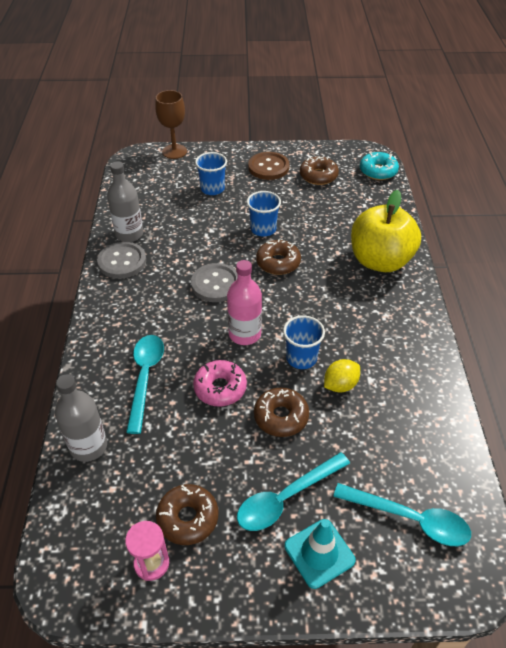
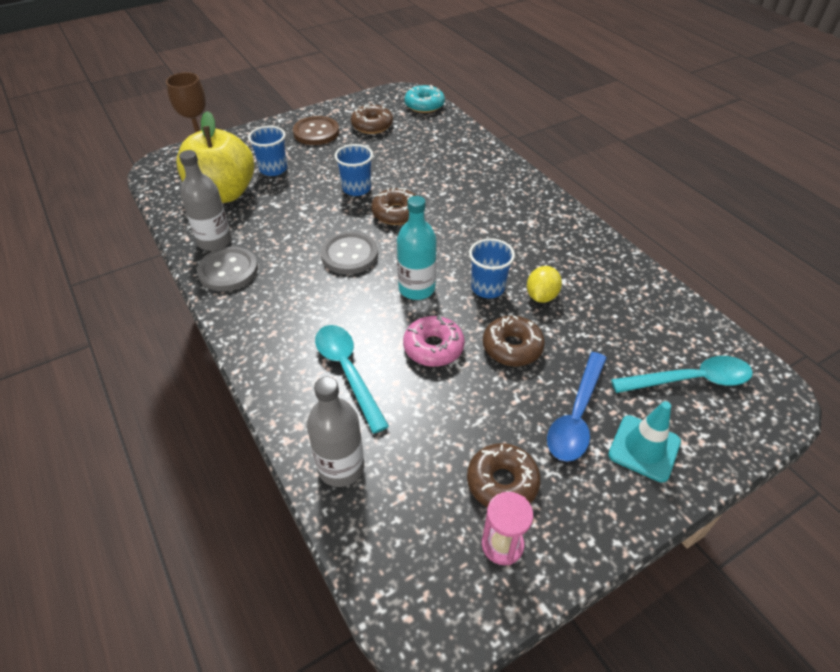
camera: 30 degrees left, 0 degrees up
(244, 334) = (416, 289): pink bottle -> turquoise bottle
(286, 498) = (576, 416): turquoise spoon -> blue spoon
(380, 261) = (488, 179): yellow apple -> yellow apple (223, 194)

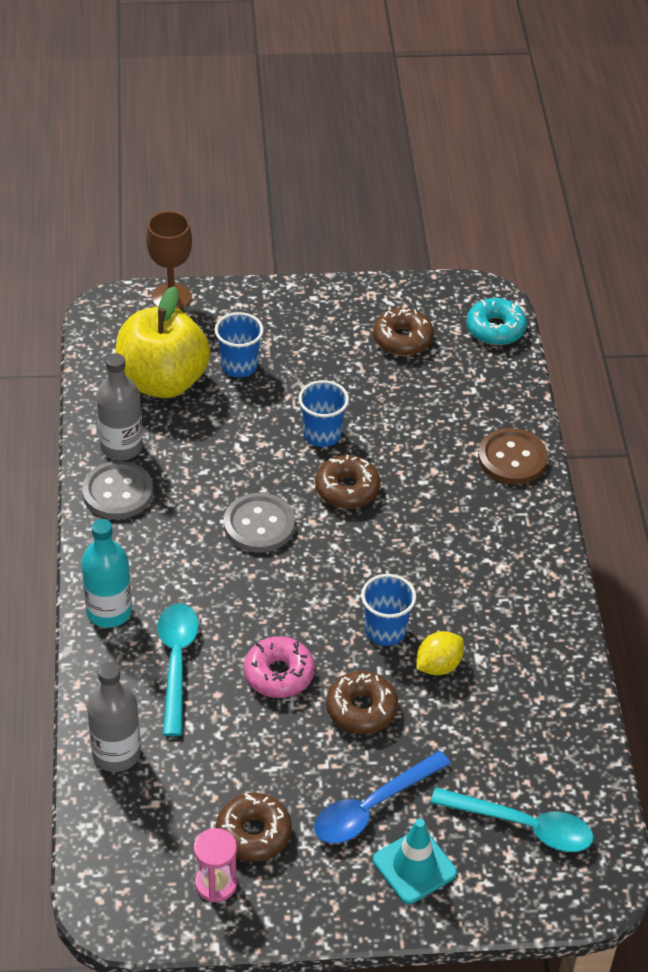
camera: 25 degrees right, 0 degrees up
(316, 132) = (324, 324): brown button -> brown button (512, 458)
(416, 289) = (306, 598): turquoise bottle -> turquoise bottle (109, 611)

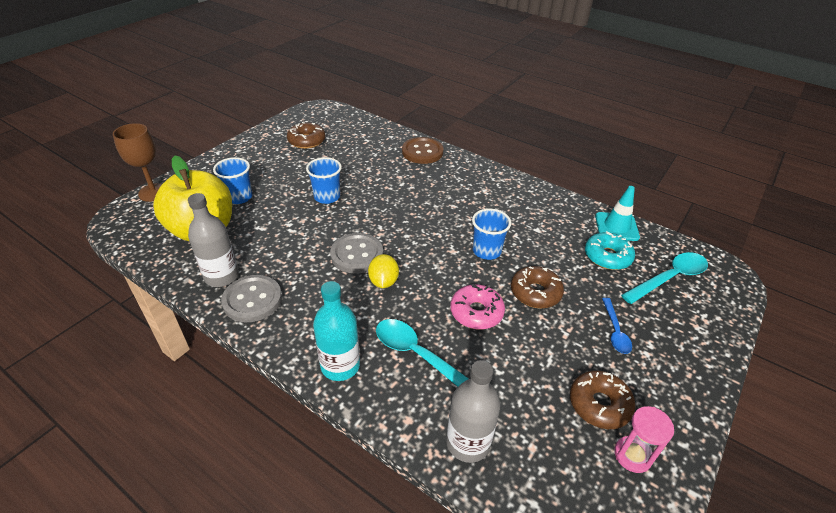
camera: 50 degrees left, 5 degrees down
(347, 489) = (374, 209): brown donut -> none
(372, 807) = (615, 331): blue spoon -> blue spoon, size x0.61
(414, 866) = (675, 339): turquoise traffic cone -> turquoise traffic cone (616, 227)
(438, 665) = (530, 246): yellow lemon -> yellow lemon (383, 282)
(495, 329) = (341, 116): turquoise donut -> turquoise donut (607, 256)

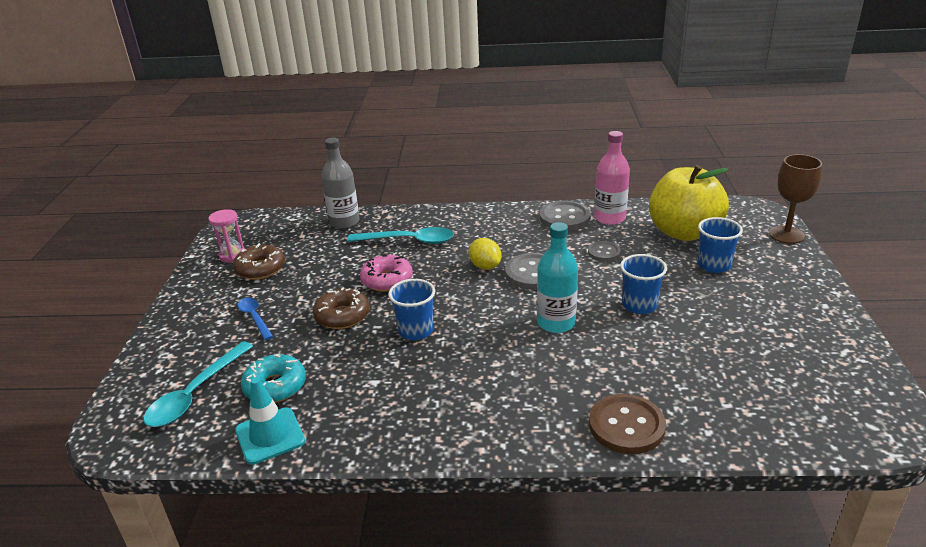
camera: 150 degrees right, 10 degrees down
(221, 276) = (609, 218): grey bottle -> pink bottle
(283, 245) = (604, 252): none -> grey button
(306, 141) = (788, 358): brown donut -> none
(340, 366) = (457, 217): turquoise bottle -> turquoise bottle (556, 323)

